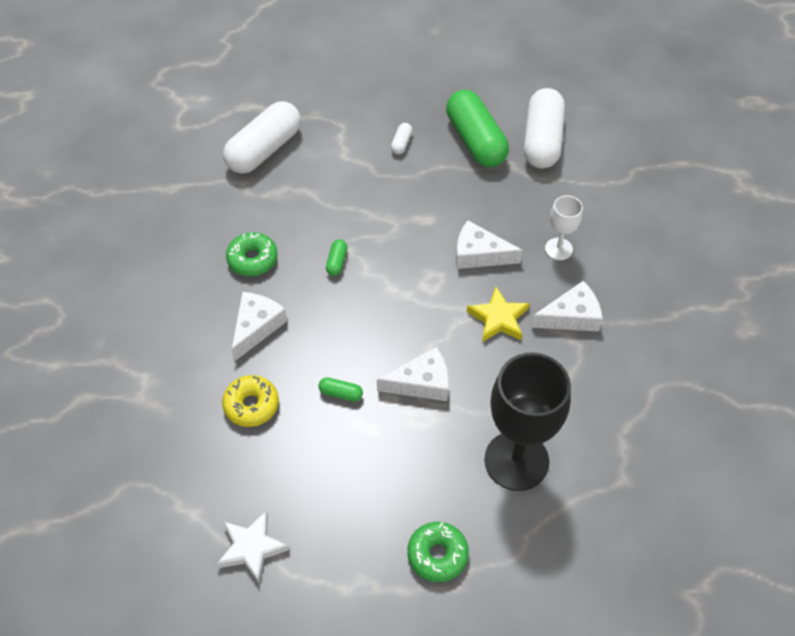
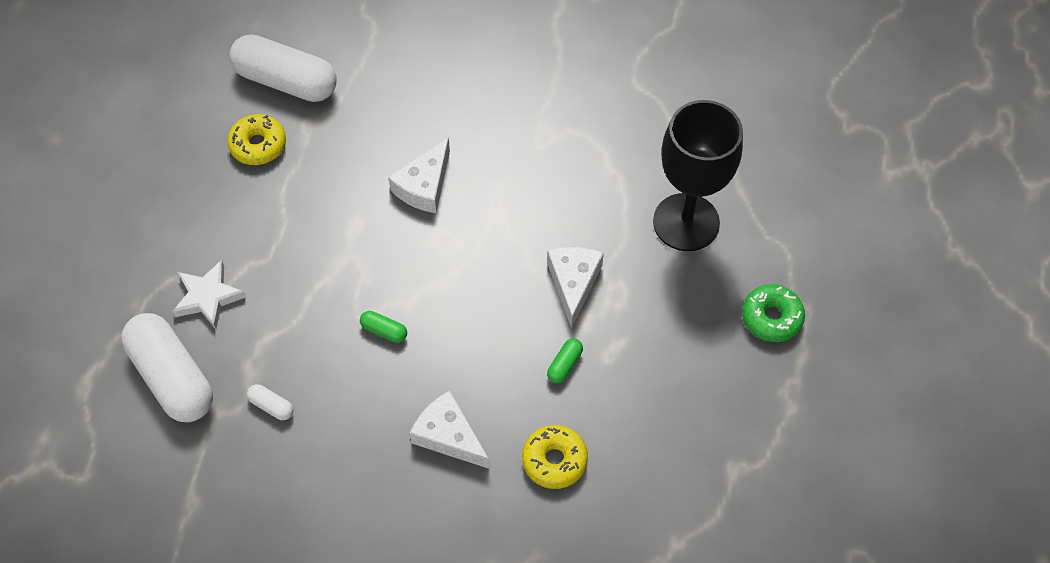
camera: 75 degrees left, 5 degrees up
(251, 548) = (729, 490): white star -> white star (208, 297)
(252, 259) = (347, 423): green donut -> none
(401, 143) = (229, 221): white capsule -> white capsule (271, 406)
(475, 141) = (258, 145): green capsule -> yellow donut
(498, 318) = (514, 191): yellow star -> none
(558, 249) = (443, 111): white goblet -> none
(571, 316) = (533, 126): white cheese -> none

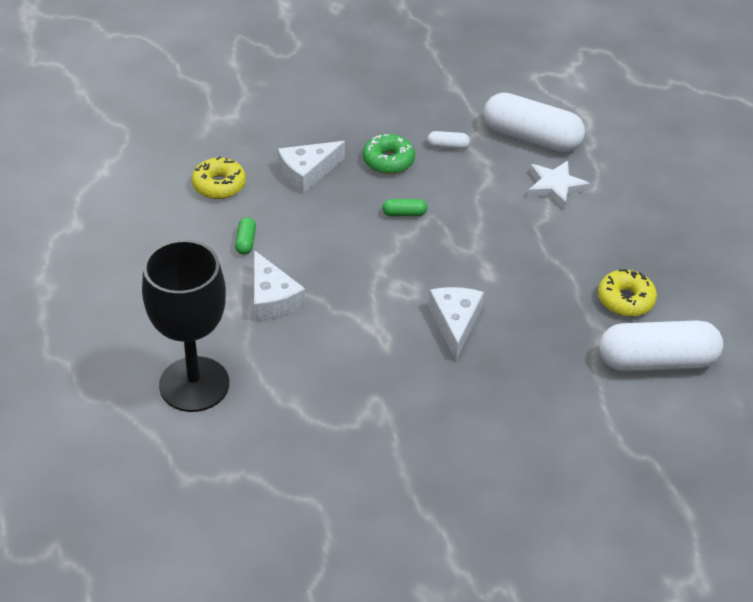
camera: 150 degrees right, 15 degrees down
(449, 436) = (307, 172): white cheese -> white cheese turned 135 degrees clockwise
(771, 317) = (80, 336): green donut -> green donut (388, 161)

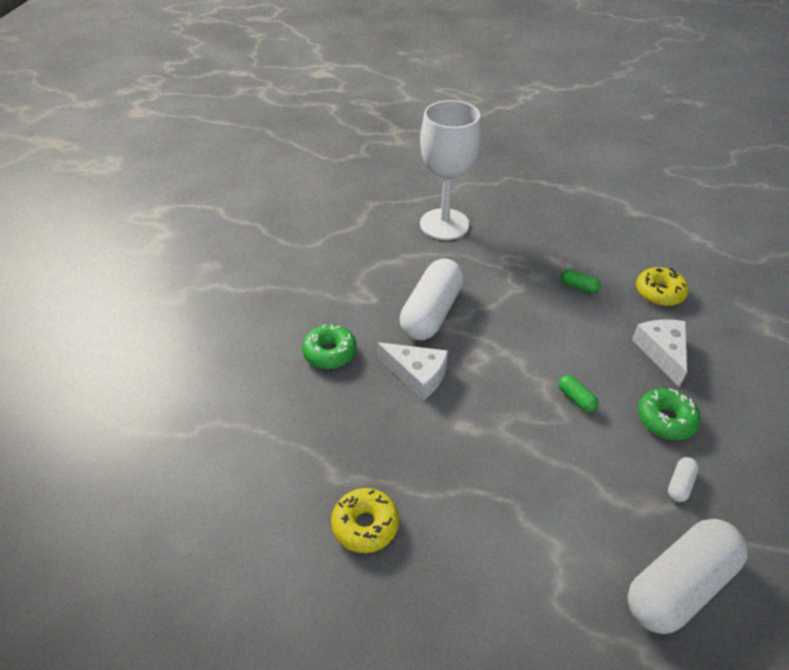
camera: 120 degrees right, 0 degrees up
(194, 384) = (444, 224): black goblet -> white goblet
(272, 298) = (506, 281): white cheese -> none
(404, 214) = (576, 399): green capsule -> green capsule turned 60 degrees counterclockwise
(477, 401) = (330, 352): none -> green donut
(555, 187) = (571, 559): white star -> none
(656, 361) = (276, 503): white capsule -> white capsule (431, 312)

